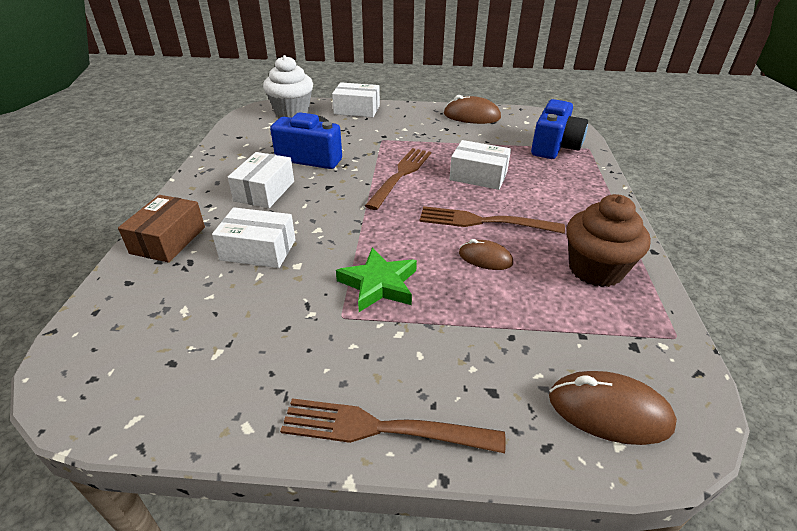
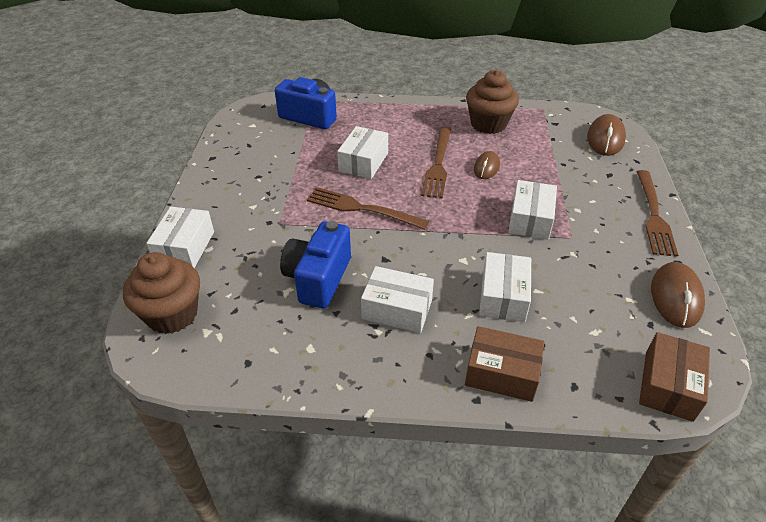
camera: 90 degrees left, 5 degrees up
(83, 355) = (668, 385): none -> brown box
(292, 112) = (172, 314): white cupcake -> brown cupcake
(379, 284) = (530, 219): green star -> white box
(471, 116) = (230, 157): brown mouse -> brown mouse (676, 297)

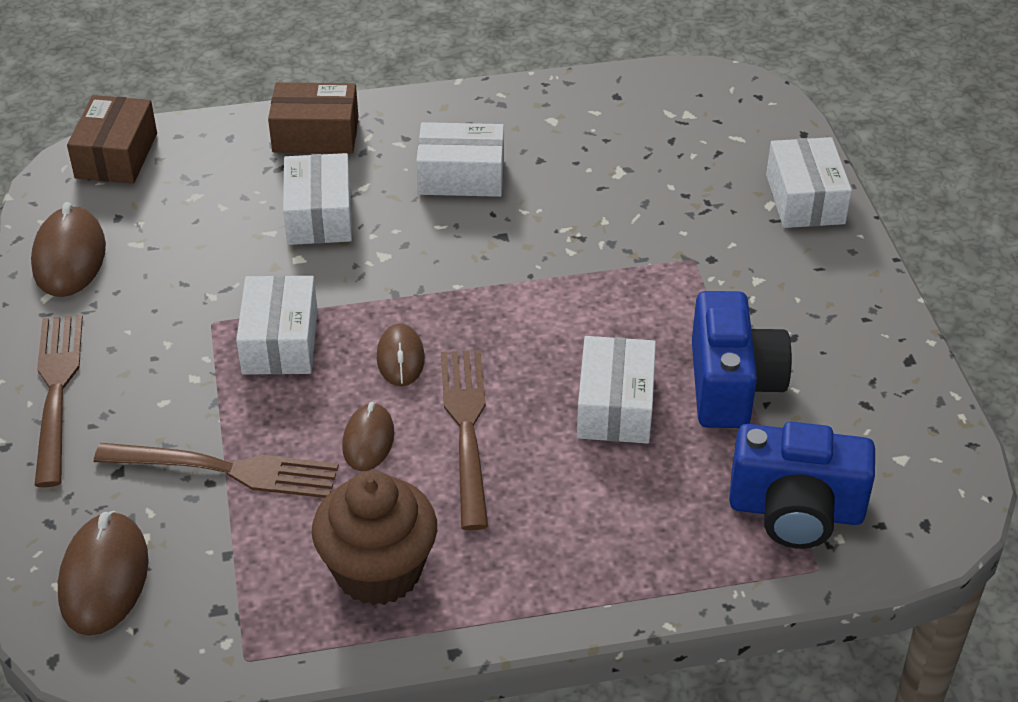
camera: 165 degrees right, 0 degrees up
(172, 314) = (745, 122): brown cupcake -> none
(318, 278) = (585, 193): blue camera -> blue camera (732, 385)
(362, 209) = (573, 308): brown fork -> brown fork (226, 469)
(464, 200) = (400, 358): none -> brown mouse

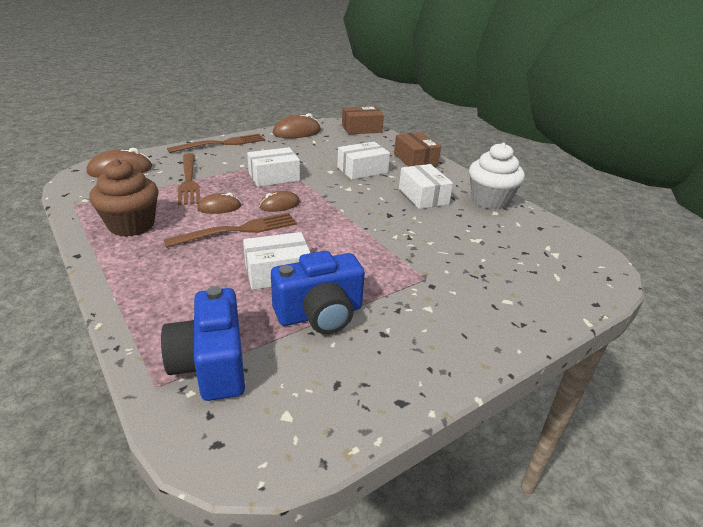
camera: 65 degrees right, 10 degrees down
(514, 109) = (490, 201): none -> white cupcake
(805, 199) = (529, 316): white box -> none

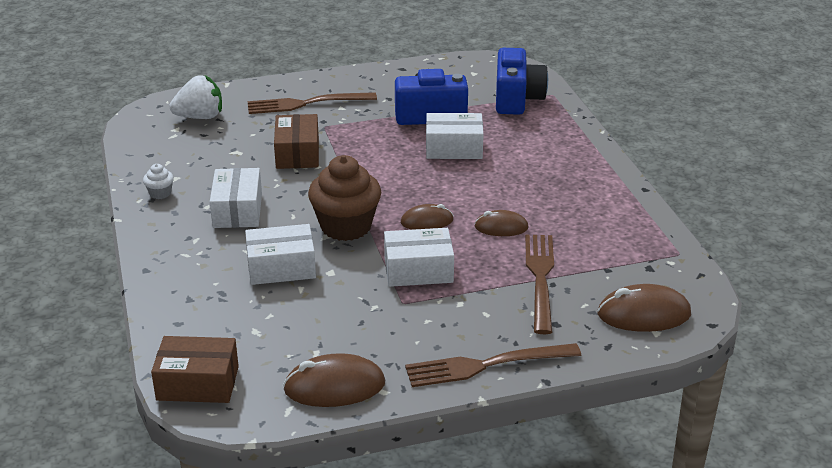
camera: 160 degrees left, 0 degrees up
(131, 225) = (600, 215): brown cupcake -> brown cupcake (346, 226)
(238, 230) = (483, 194): brown fork -> brown fork (306, 104)
(415, 160) = (180, 279): brown box -> brown box (297, 153)
(490, 201) = (160, 193): white cupcake -> white cupcake, size x0.44
(553, 270) = (200, 117): none -> white strawberry

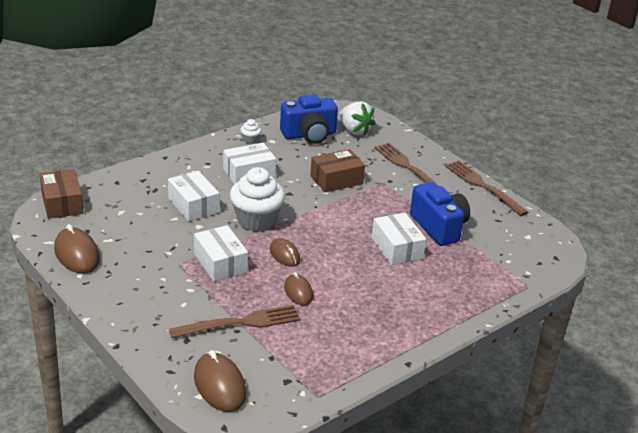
camera: 65 degrees right, 0 degrees up
(346, 226) = (256, 220): brown cupcake -> white cupcake
(486, 365) = (123, 314): brown fork -> brown fork (483, 186)
(517, 99) = (503, 267): blue camera -> blue camera (309, 135)

